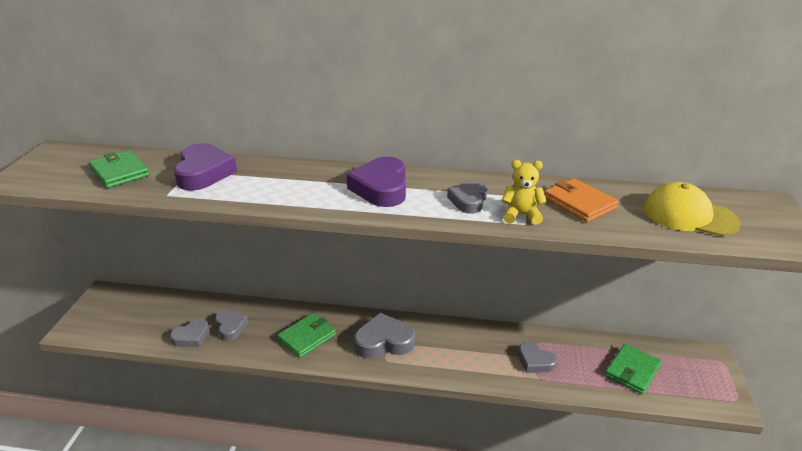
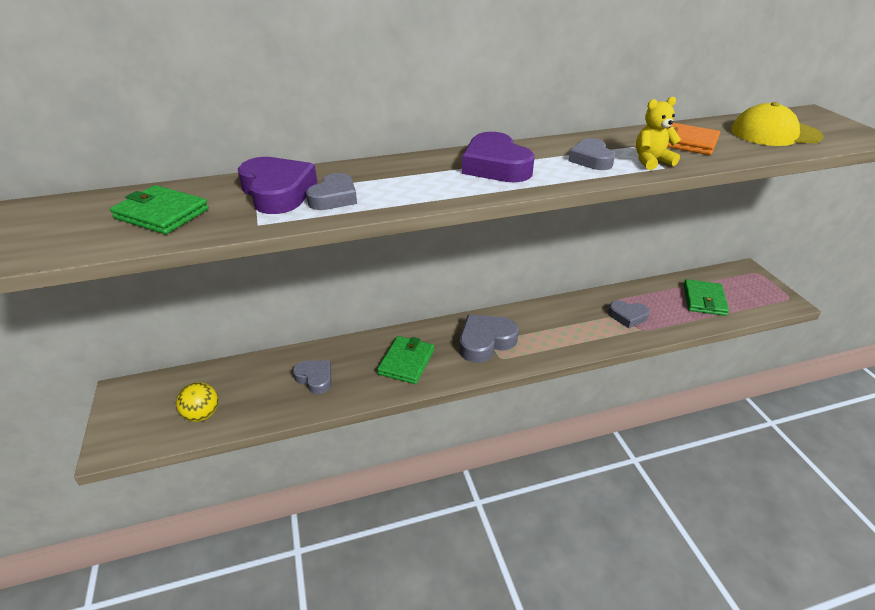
camera: 25 degrees left, 5 degrees up
(139, 327) = (202, 414): none -> yellow ball
(191, 337) = (277, 403): grey heart -> grey heart (334, 198)

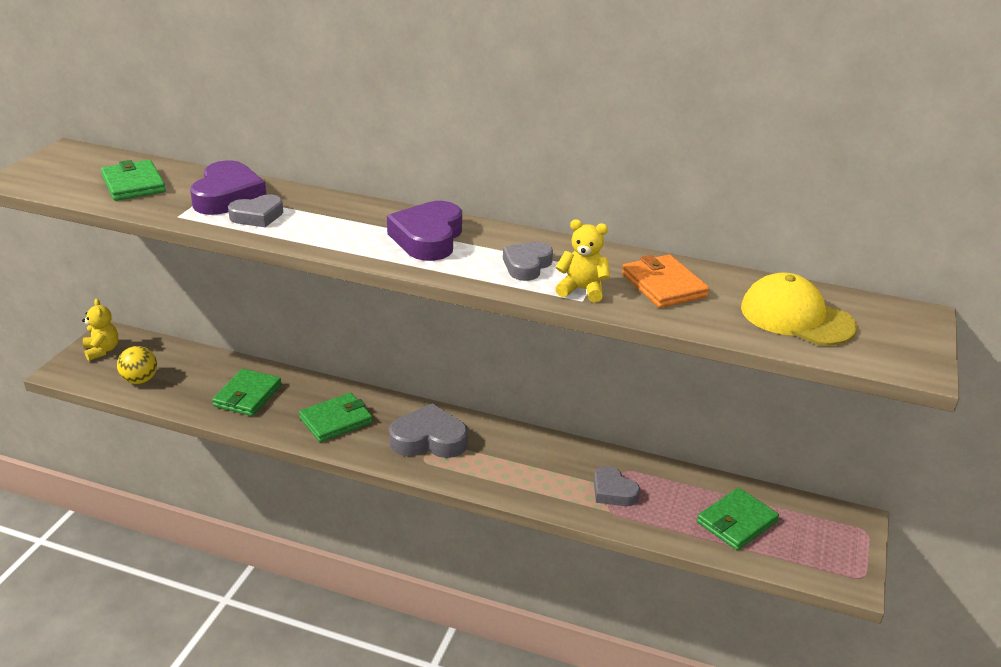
camera: 35 degrees right, 5 degrees down
(132, 408) = (102, 350): none -> yellow teddy bear
(315, 378) = (247, 395): grey heart -> green wallet

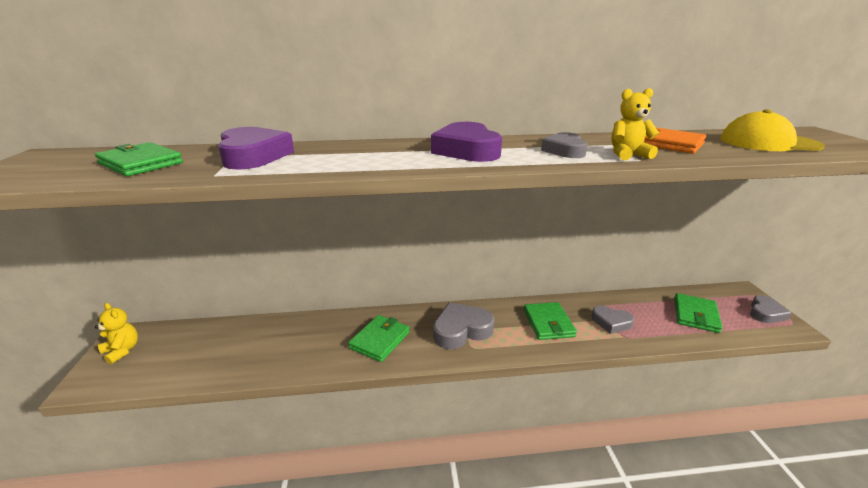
camera: 25 degrees left, 5 degrees down
(140, 380) = (177, 365): yellow ball -> none
(247, 395) = (290, 345): green wallet -> green wallet (548, 323)
(257, 216) = (299, 162): grey heart -> grey heart (765, 313)

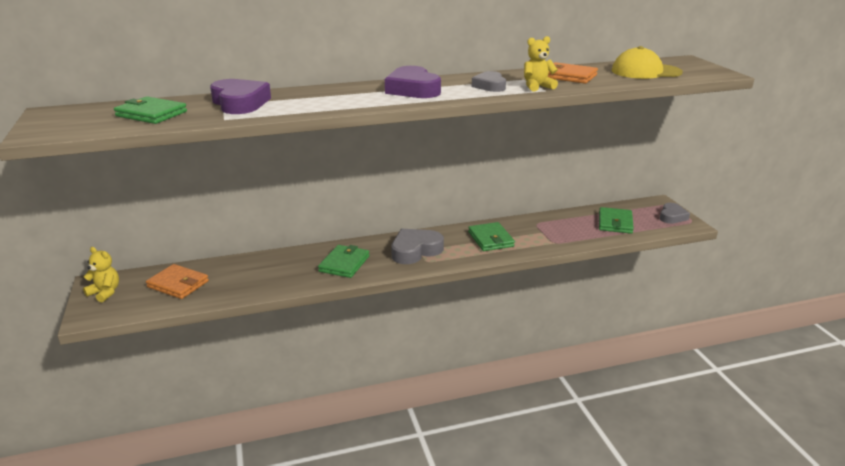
camera: 10 degrees left, 0 degrees up
(198, 348) = (178, 284): none -> orange wallet
(611, 322) = (544, 234): grey heart -> none

